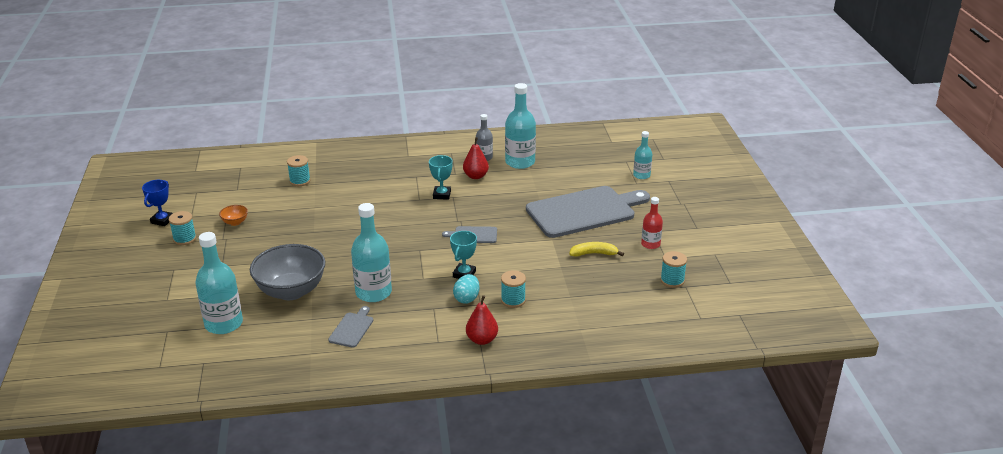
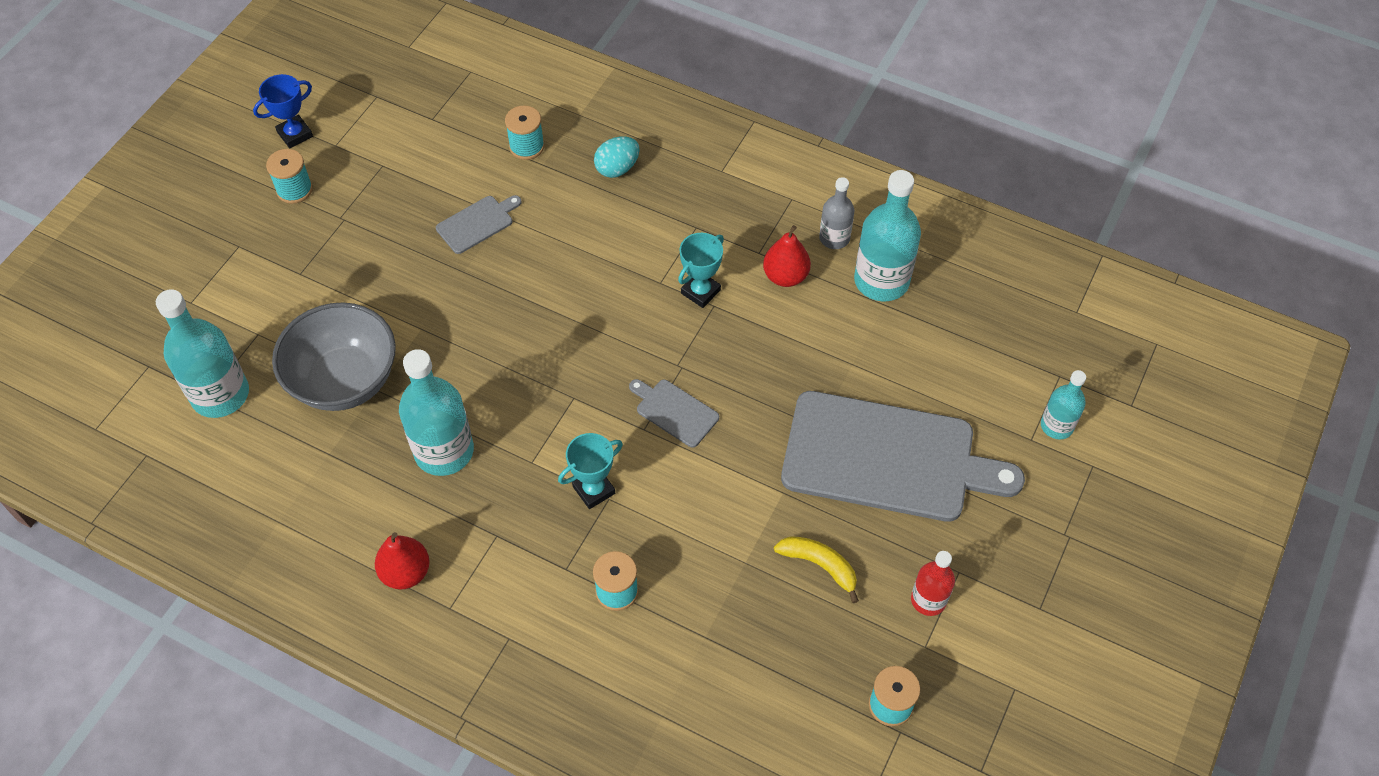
camera: 35 degrees right, 25 degrees up
(235, 222) = (379, 191): orange bowl -> none
(352, 329) = (362, 507): grey cutting board -> grey cutting board (477, 223)
(467, 298) = (556, 545): turquoise egg -> turquoise egg (617, 168)
(482, 340) = (509, 645): red pear -> red pear (406, 572)

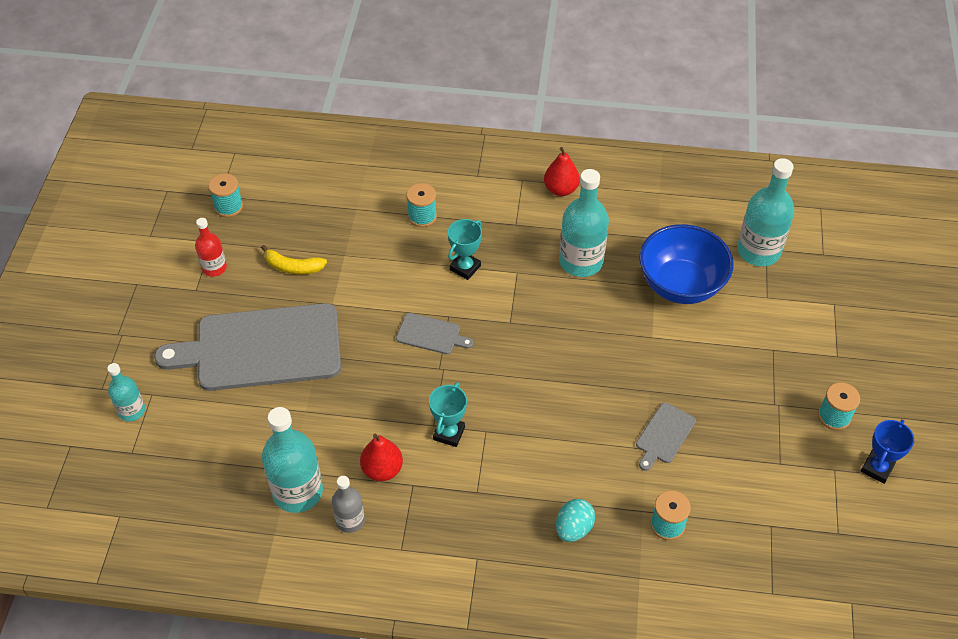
camera: 160 degrees right, 5 degrees down
(345, 381) = (680, 285): grey bowl -> blue bowl

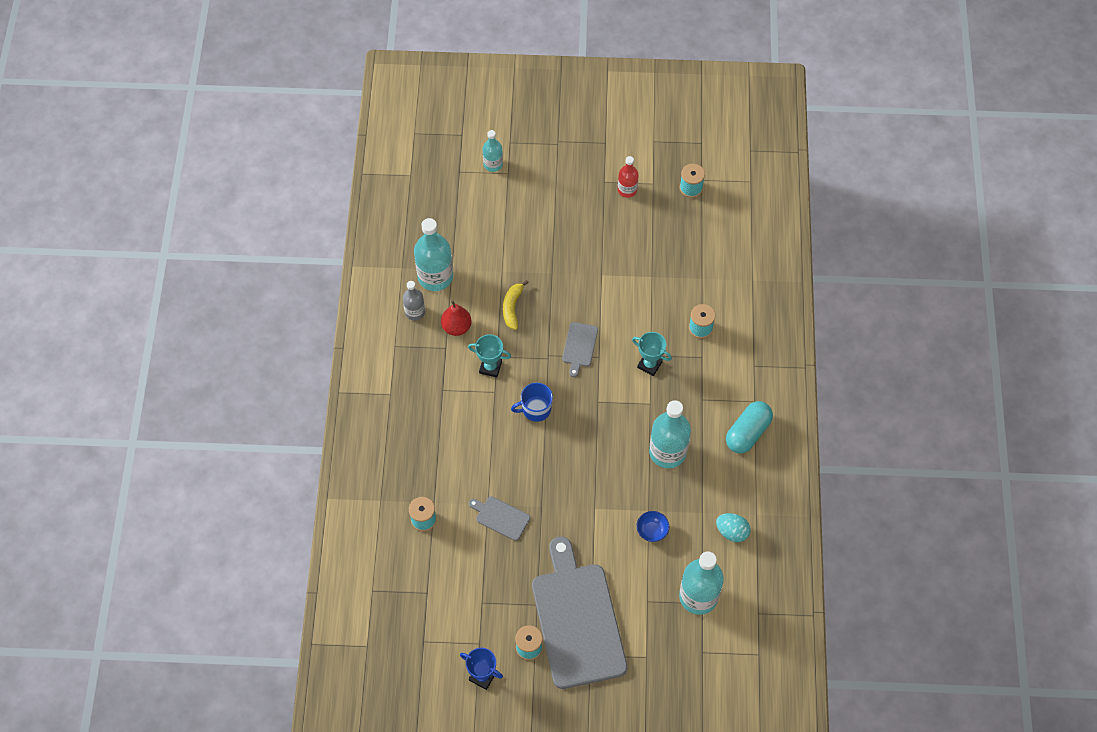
camera: 85 degrees right, 10 degrees up
(262, 348) = (554, 234): grey cutting board -> grey cutting board (577, 620)
(293, 267) = (634, 243): yellow banana -> yellow banana (512, 307)
(515, 387) = (535, 409): none -> blue mug
(560, 189) = (747, 433): red pear -> turquoise capsule
(573, 528) = (416, 455): turquoise egg -> turquoise egg (732, 532)
(680, 285) = (652, 531): blue bowl -> blue bowl, size x0.42

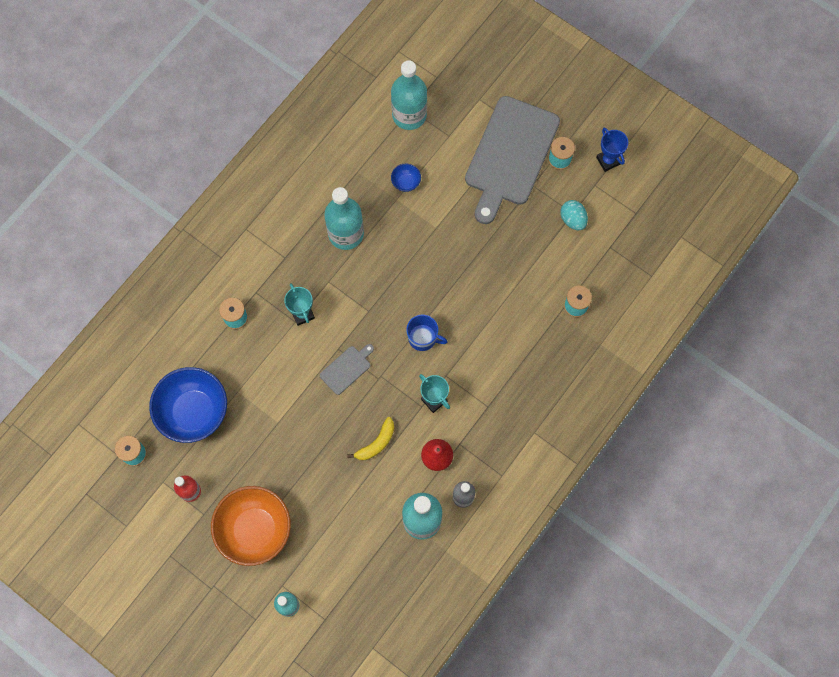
camera: 145 degrees left, 10 degrees up
(501, 517) = (514, 268): grey cutting board -> none
(557, 195) = (255, 530): none -> orange bowl
(672, 242) = (194, 412): none -> blue bowl
(732, 532) = (347, 143): turquoise egg -> turquoise egg (572, 220)
(747, 433) = (272, 208): turquoise capsule -> none

